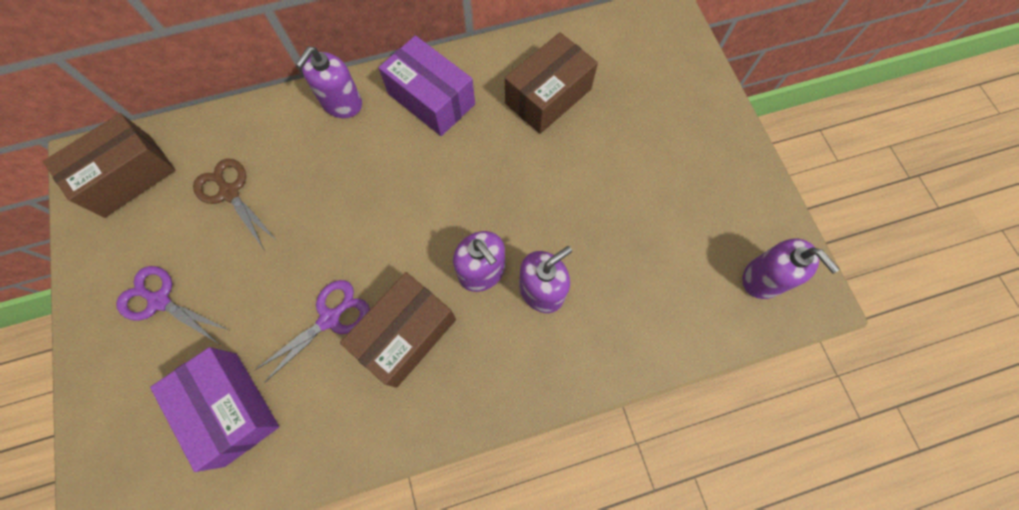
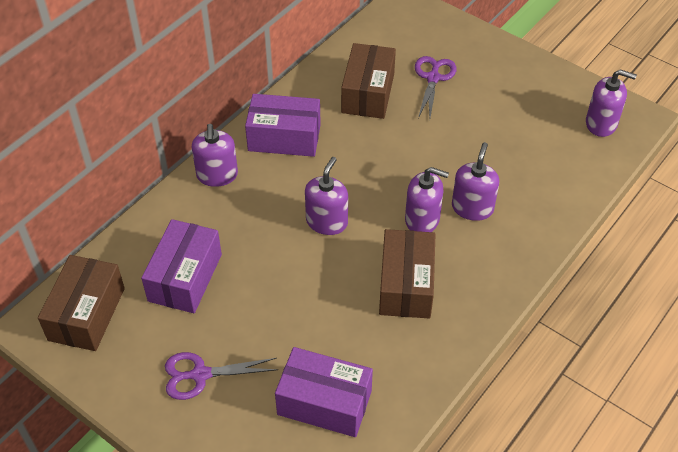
camera: 35 degrees left, 20 degrees down
(230, 192) = (185, 277): brown scissors -> purple box
(330, 319) = (343, 308): purple scissors -> purple scissors (433, 78)
(393, 214) = (327, 222): none -> purple soap dispenser

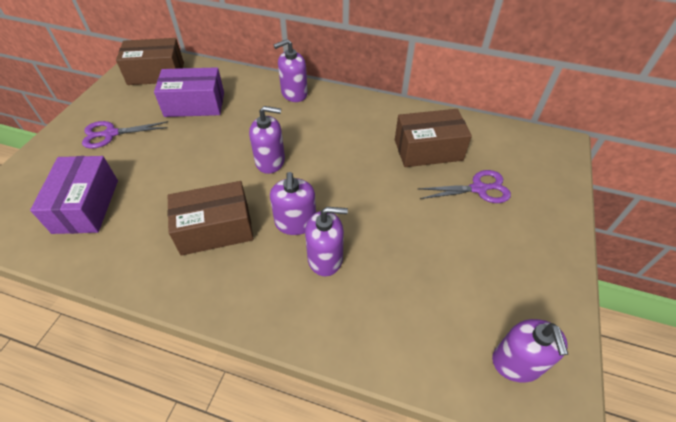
camera: 70 degrees right, 0 degrees up
(200, 374) = (110, 134): purple scissors -> purple scissors turned 75 degrees counterclockwise
(284, 138) = (348, 115): purple box -> none

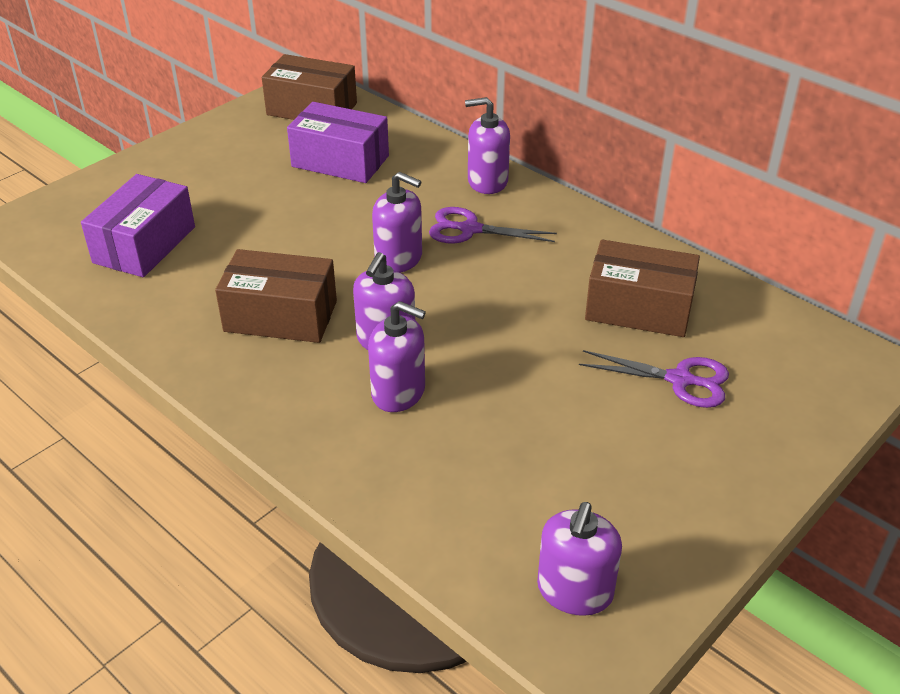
camera: 25 degrees right, 10 degrees down
(110, 134) = (214, 170): purple scissors -> purple scissors (470, 229)

